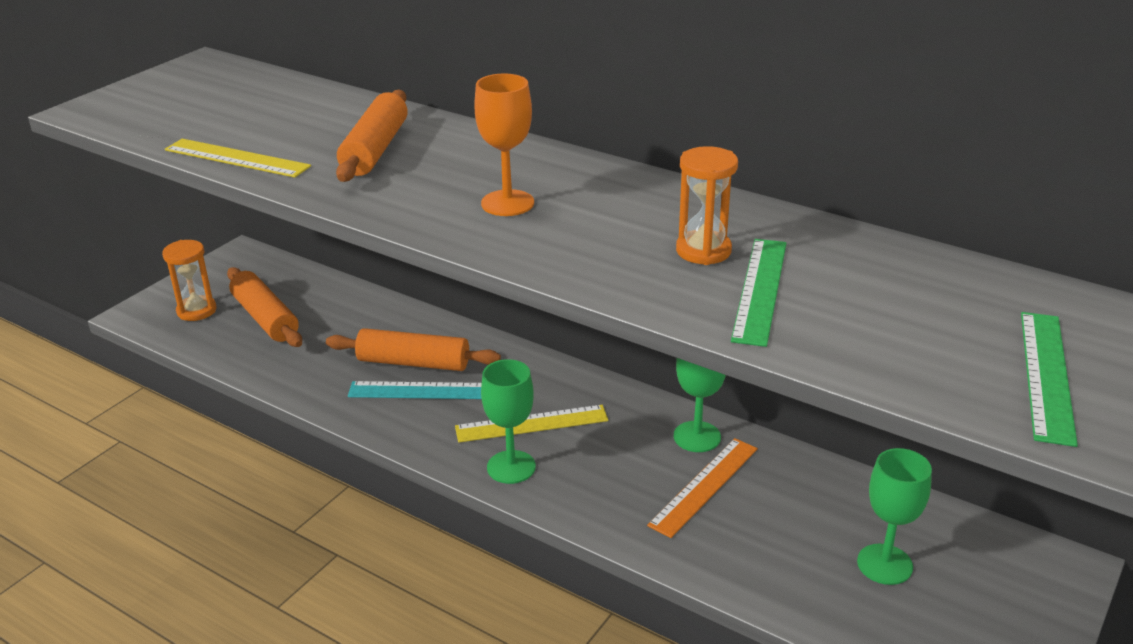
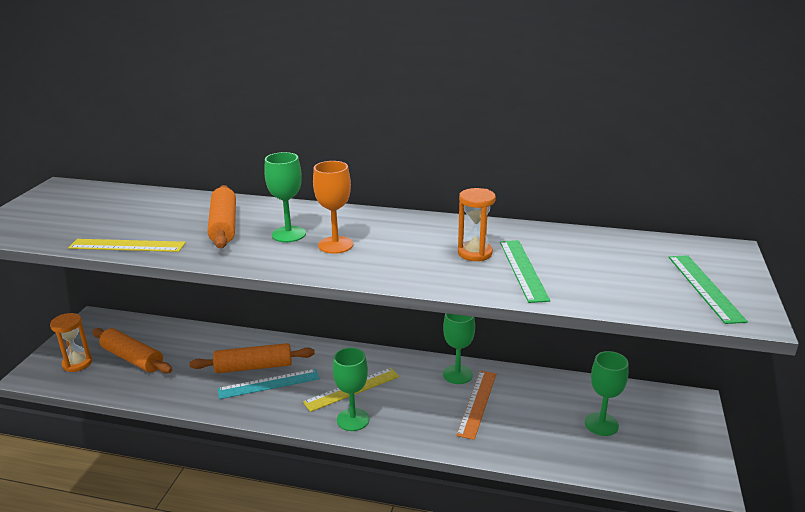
camera: 20 degrees left, 5 degrees down
(453, 176) = (288, 234): none -> green goblet

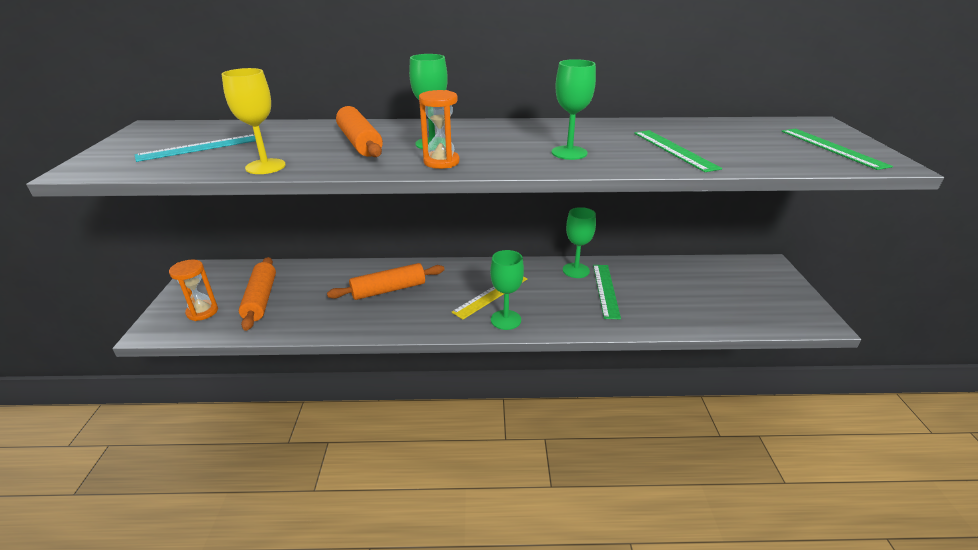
camera: 15 degrees left, 5 degrees up
(127, 245) = (265, 166): yellow ruler -> yellow goblet
(133, 358) = (261, 299): orange rolling pin -> orange rolling pin turned 60 degrees clockwise
(269, 384) = (410, 302): turquoise ruler -> turquoise ruler (200, 147)
(335, 245) = (486, 148): orange goblet -> none
(475, 253) = (620, 142): orange hourglass -> orange hourglass (441, 162)
(477, 403) = (606, 290): orange ruler -> green ruler
(601, 424) = (714, 291): green goblet -> green goblet (569, 153)

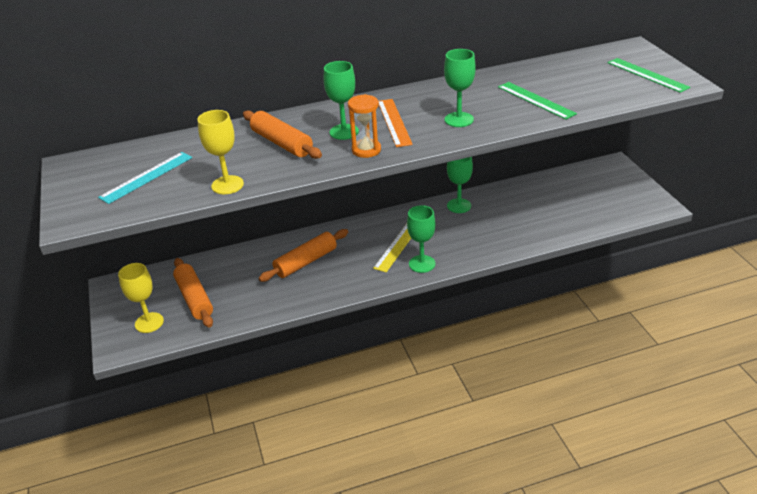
camera: 15 degrees left, 5 degrees up
(202, 312) = (149, 322): orange hourglass -> yellow goblet
(494, 144) = (394, 122): none -> orange ruler
(606, 290) = (491, 218): green ruler -> none

